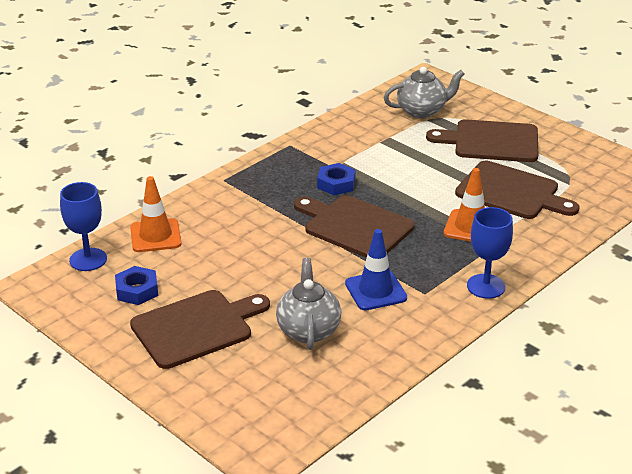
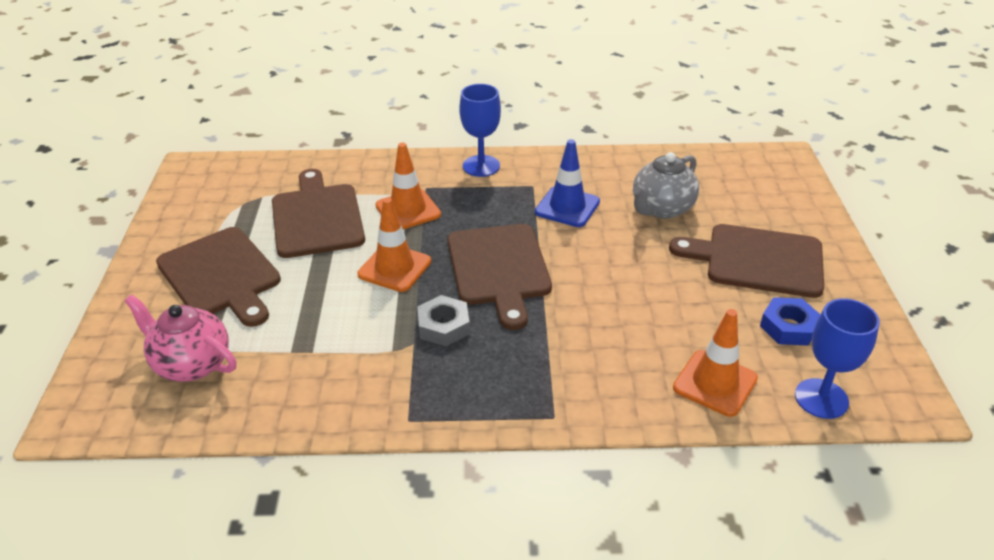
camera: 135 degrees left, 5 degrees up
(336, 184) = (444, 326): blue nut -> grey nut
(413, 193) = (394, 268): none -> orange traffic cone
(422, 111) = (191, 364): grey teapot -> pink teapot

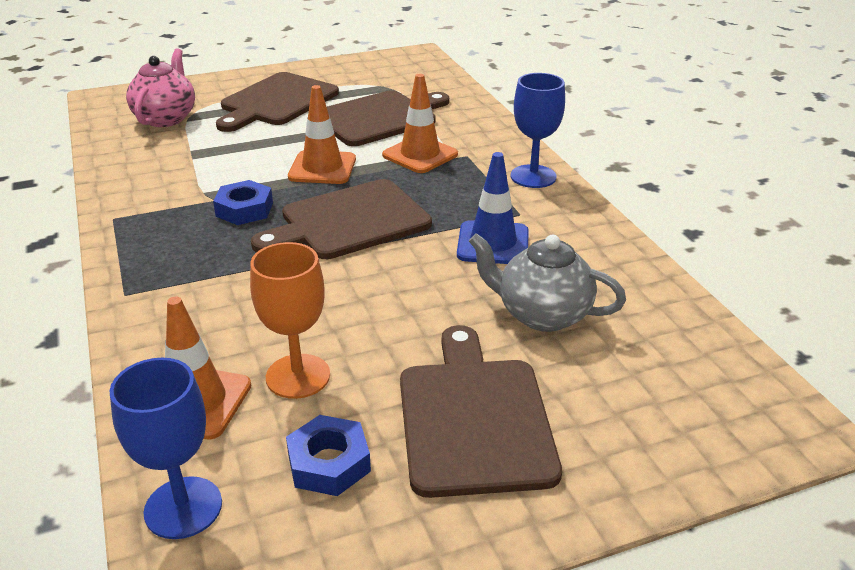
camera: 70 degrees right, 5 degrees down
(444, 326) = (244, 209): grey nut -> blue nut
(698, 328) = (298, 376): none -> orange goblet

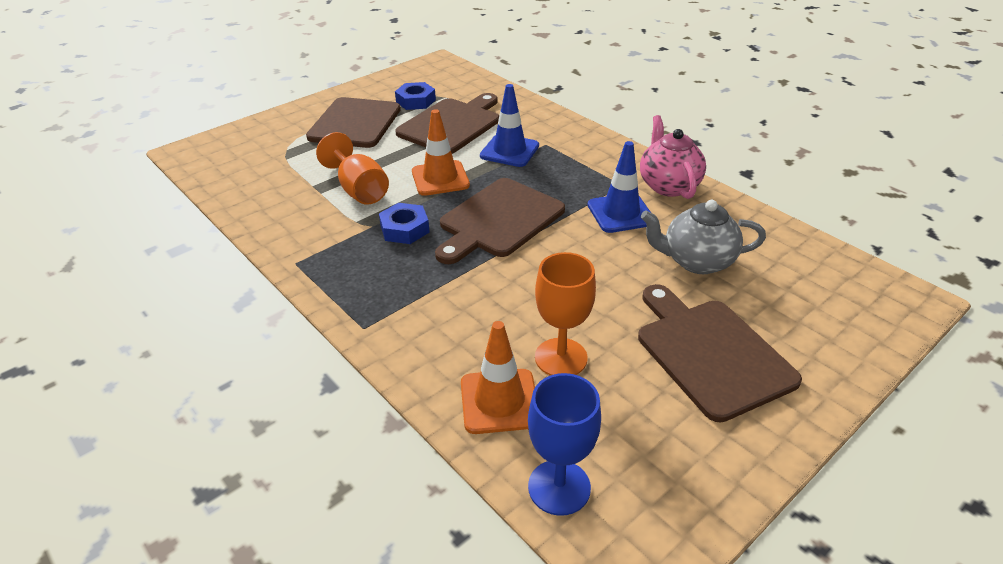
camera: 20 degrees left, 5 degrees up
(166, 118) = (265, 160): pink teapot -> pink teapot (668, 185)
(231, 163) = (359, 190): none -> orange goblet
(329, 463) = (637, 418): blue nut -> blue nut (415, 101)
(420, 155) = (509, 151): orange traffic cone -> blue traffic cone
(533, 176) = (608, 152): blue goblet -> none

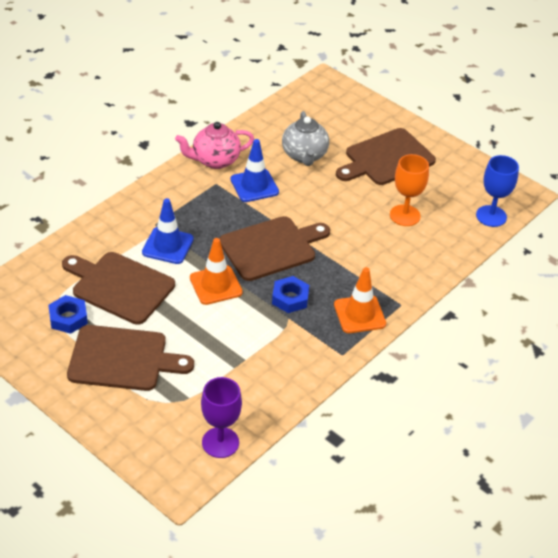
camera: 100 degrees left, 5 degrees up
(219, 174) = (220, 442): none -> purple goblet
(359, 190) = (238, 334): orange goblet -> none
(498, 220) = (271, 247): brown cutting board -> brown cutting board turned 60 degrees counterclockwise
(499, 401) = (444, 239): orange traffic cone -> orange traffic cone (359, 314)

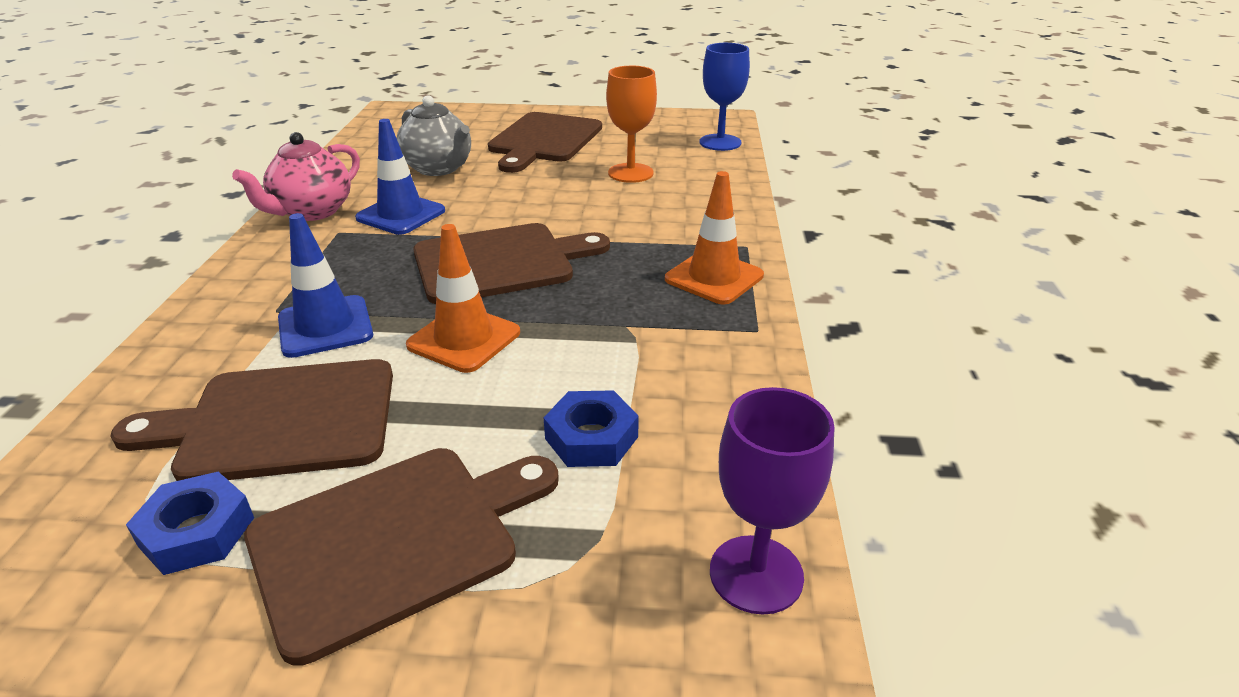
camera: 35 degrees left, 10 degrees down
(271, 247) = (501, 262): brown cutting board -> brown cutting board turned 45 degrees clockwise
(290, 298) = (598, 303): blue nut -> blue nut (591, 438)

